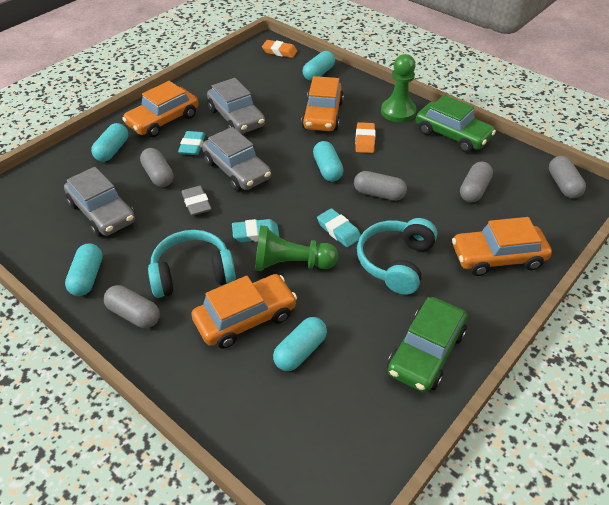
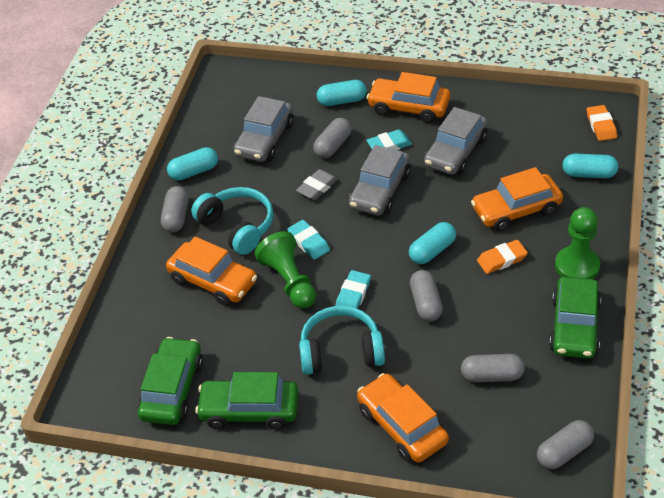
camera: 65 degrees right, 0 degrees up
(300, 351) = (201, 329): turquoise capsule -> none
(363, 406) = (172, 389): none -> green car

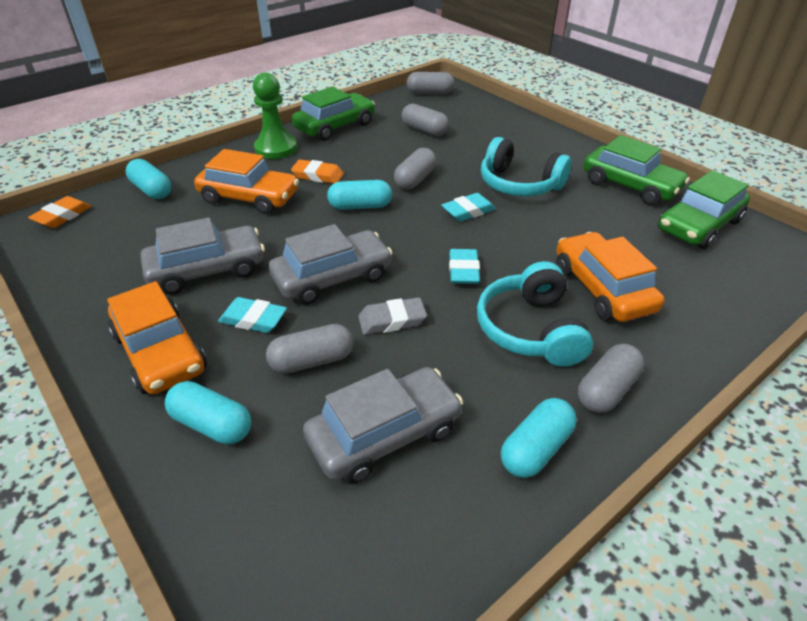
camera: 145 degrees left, 5 degrees down
(194, 172) = (536, 449): turquoise capsule -> turquoise capsule turned 60 degrees counterclockwise
(289, 281) = (517, 248): green pawn -> none
(402, 426) = (516, 135): orange car -> none

